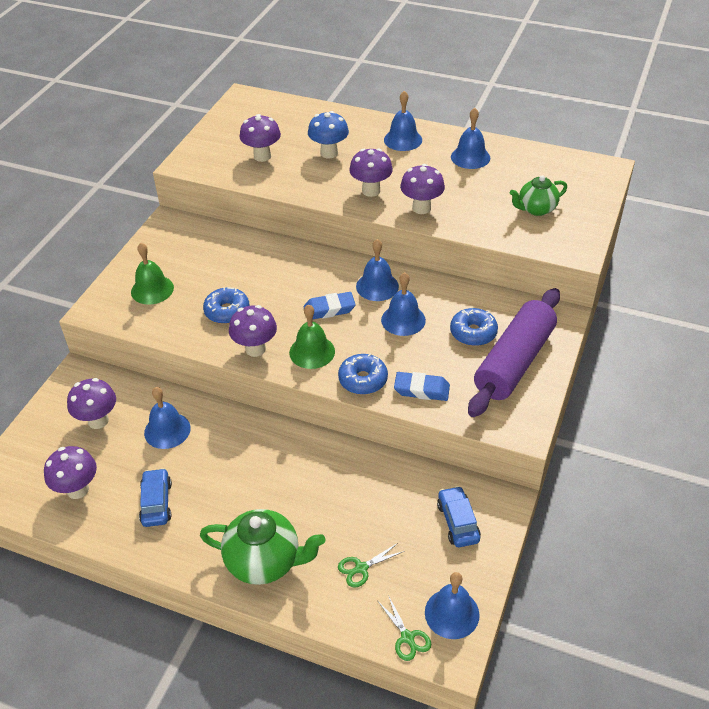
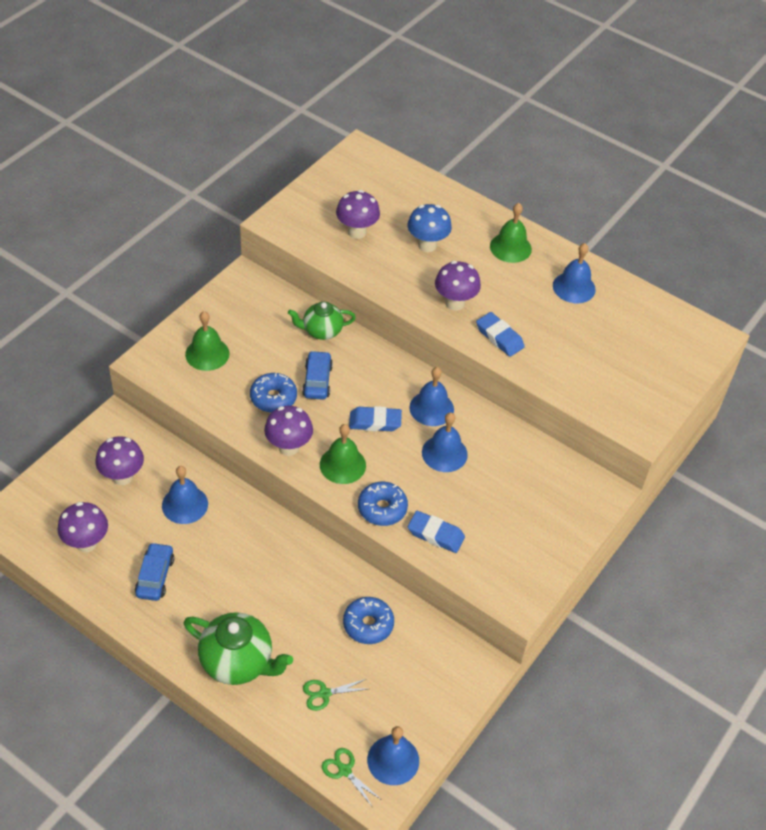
camera: 10 degrees right, 5 degrees up
(403, 140) = (510, 247): blue bell -> green bell
(407, 637) = (344, 770): green scissors -> green scissors turned 150 degrees clockwise
(421, 208) = (499, 337): purple mushroom -> blue eraser
(458, 522) = (430, 674): blue car -> blue car (317, 381)
(473, 333) = (509, 486): blue donut -> blue donut (368, 624)
(514, 362) = (538, 529): purple rolling pin -> none
(536, 209) = (618, 369): green teapot -> green teapot (321, 331)

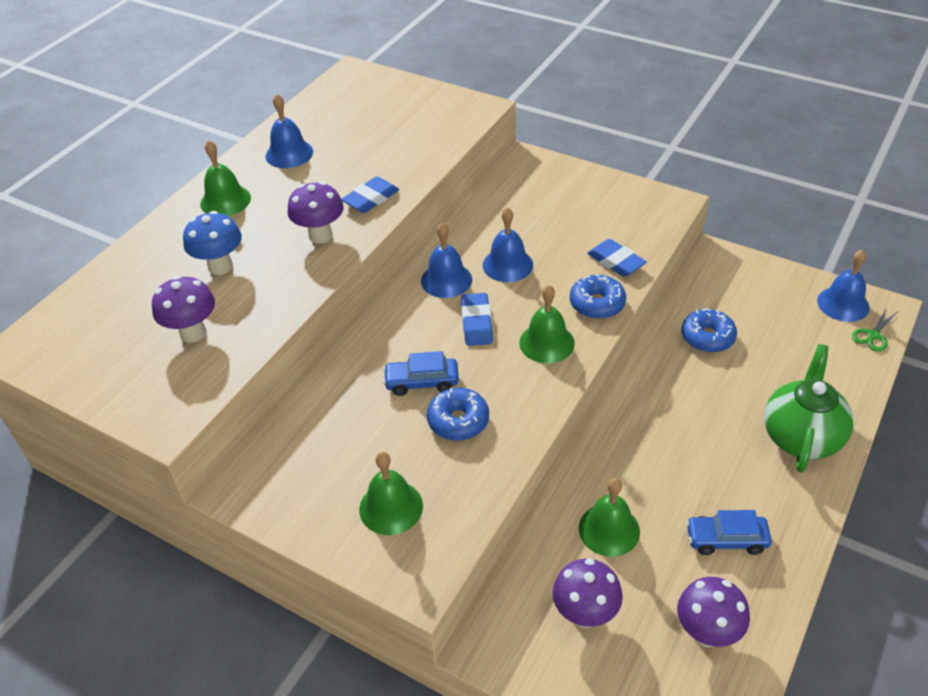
camera: 90 degrees left, 5 degrees down
(185, 504) = (609, 529): blue bell -> green bell
(288, 447) = (534, 394): purple mushroom -> none
(321, 331) = (336, 389): green teapot -> none
(324, 693) = (801, 360): green scissors -> none
(435, 534) = (616, 262): blue eraser -> blue eraser turned 60 degrees counterclockwise

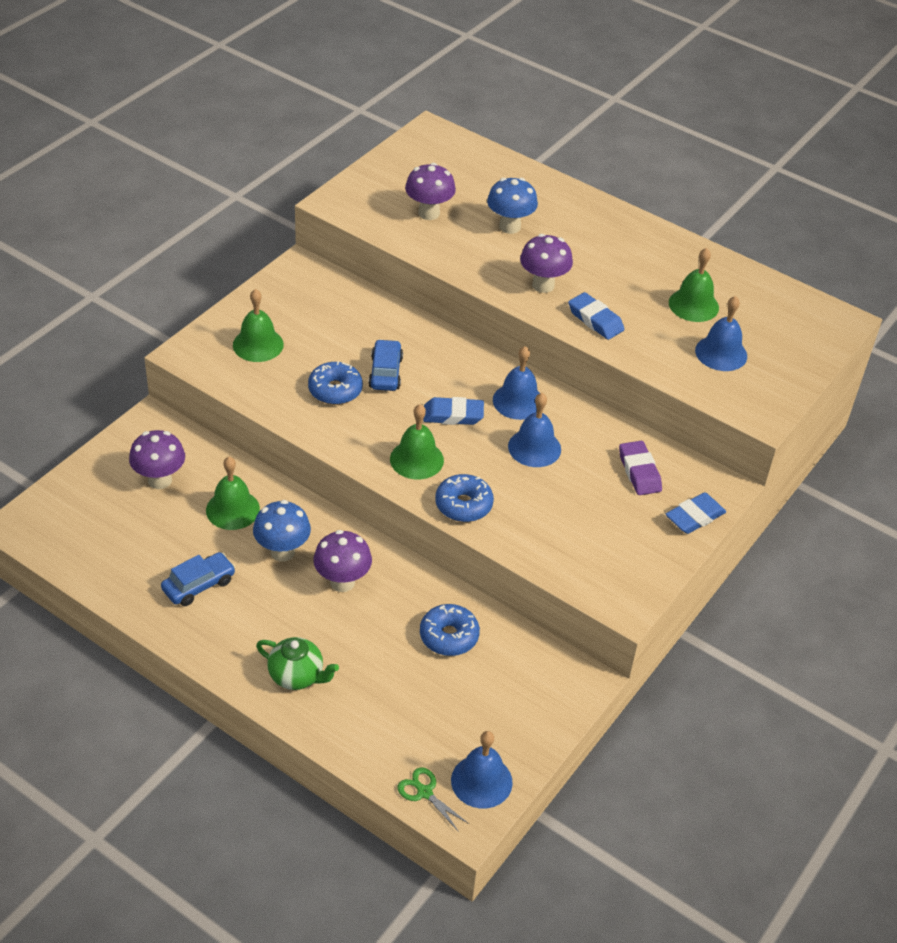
camera: 90 degrees right, 0 degrees up
(225, 201) = (605, 229): green bell -> green bell (693, 305)
(289, 154) = (679, 269): blue bell -> blue bell (721, 353)
(520, 202) = (639, 472): none -> purple eraser
(616, 262) = (526, 532): blue eraser -> blue eraser (695, 517)
(654, 473) = (282, 552): none -> blue mushroom
(706, 633) = (118, 550): purple mushroom -> purple mushroom (342, 582)
(726, 539) = (199, 585): blue car -> blue car turned 45 degrees clockwise
(801, 436) = (297, 676): green teapot -> green teapot, size x0.64

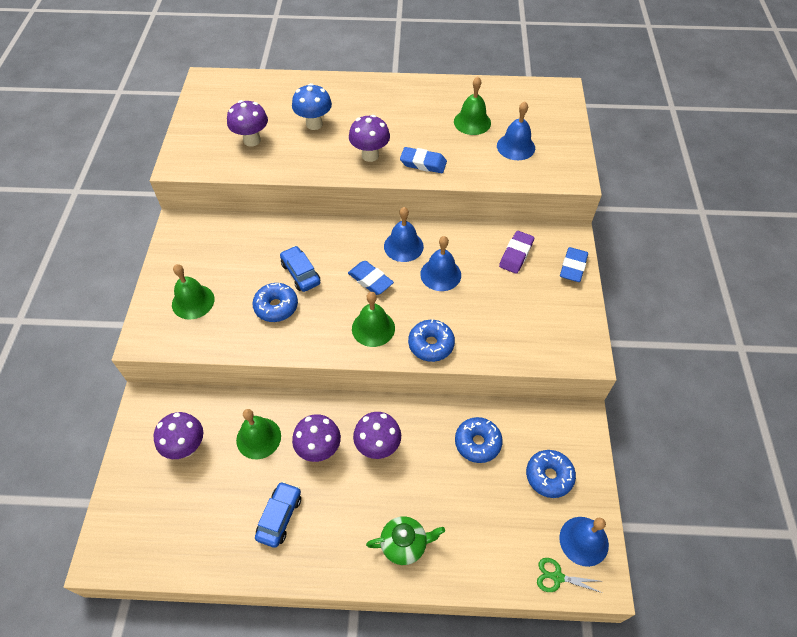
camera: 30 degrees left, 10 degrees up
(282, 552) = (319, 450): blue mushroom -> purple mushroom
(453, 415) = (370, 280): blue eraser -> blue eraser turned 75 degrees clockwise
(498, 707) = (549, 476): none -> blue donut
(639, 472) = (516, 254): purple eraser -> purple eraser turned 75 degrees clockwise

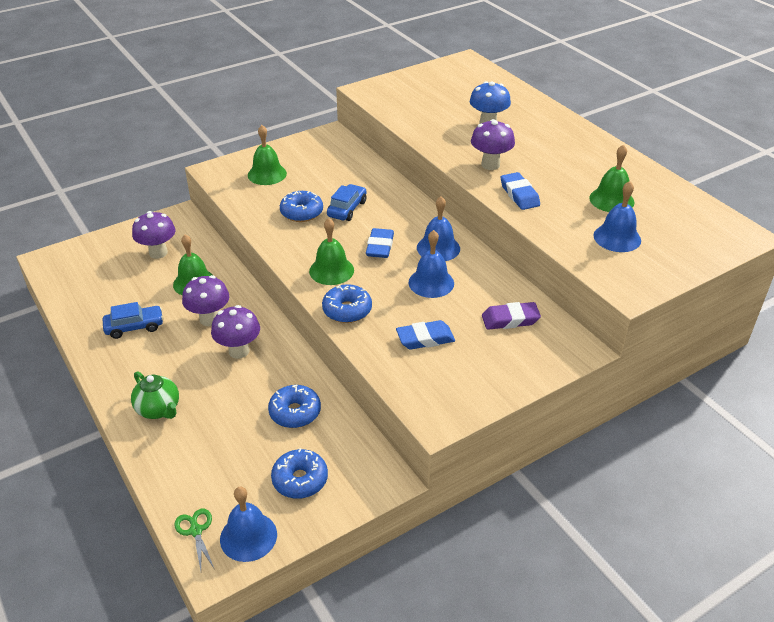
camera: 55 degrees right, 15 degrees down
(252, 140) = (430, 106): purple mushroom -> none
(573, 267) = (541, 365): blue eraser -> blue eraser (425, 339)

